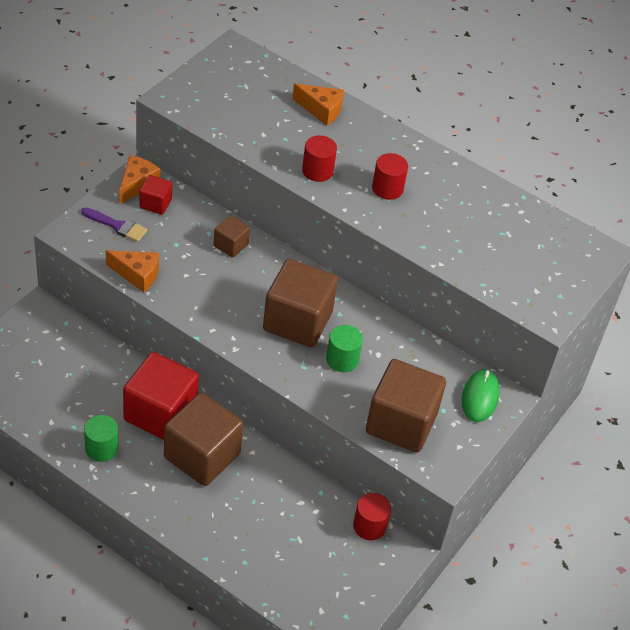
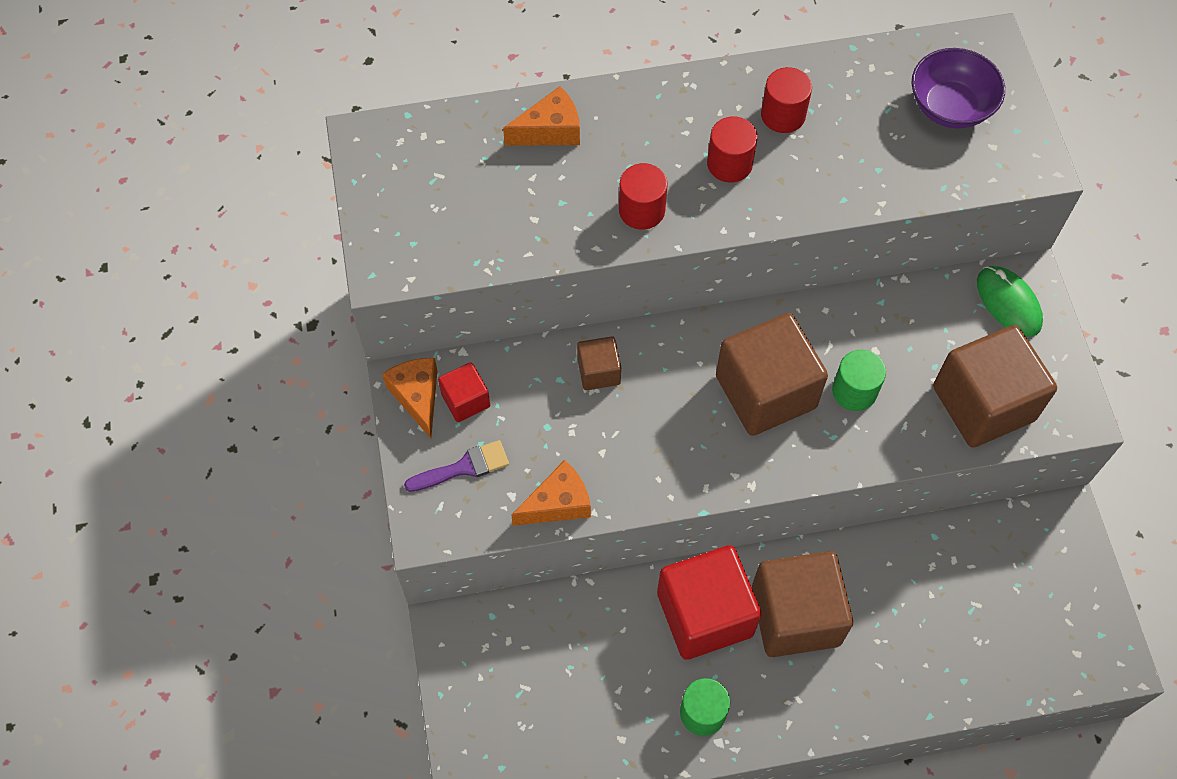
camera: 40 degrees left, 15 degrees up
(369, 526) = (1012, 524): red cylinder -> red cylinder (783, 115)
(538, 258) = (950, 106): none -> purple bowl

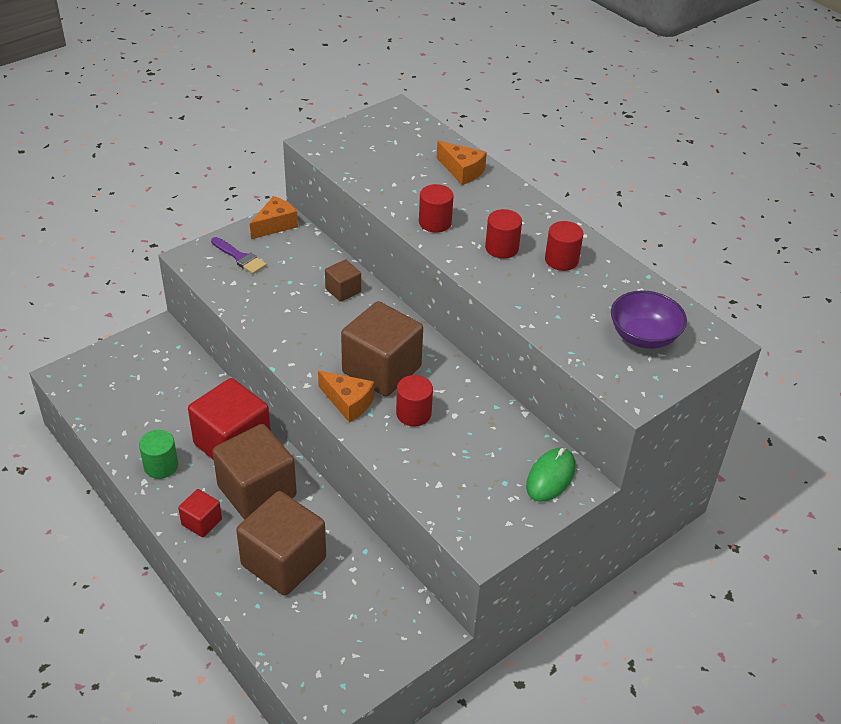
camera: 60 degrees right, 20 degrees down
(465, 400) = (285, 244): red cube -> red cube (201, 522)
(558, 503) = (239, 303): orange cheese -> orange cheese (348, 402)
(854, 391) = (413, 413): green cylinder -> red cylinder
(983, 403) = (453, 487): brown cube -> brown cube (283, 561)

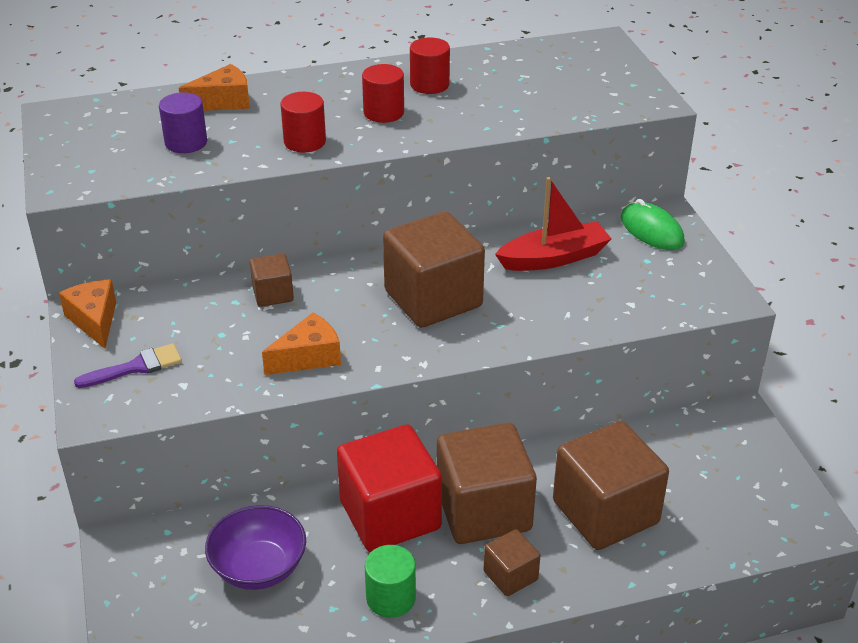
camera: 65 degrees left, 5 degrees down
(201, 522) = (510, 576): red cube -> brown cube
(348, 402) = (473, 337): orange cheese -> orange cheese (308, 357)
(398, 172) = (186, 142): none -> purple cylinder
(413, 413) = (517, 293): red cylinder -> none
(472, 424) = (554, 258): none -> red boat
(643, 336) = (573, 74): purple bowl -> purple bowl (259, 567)

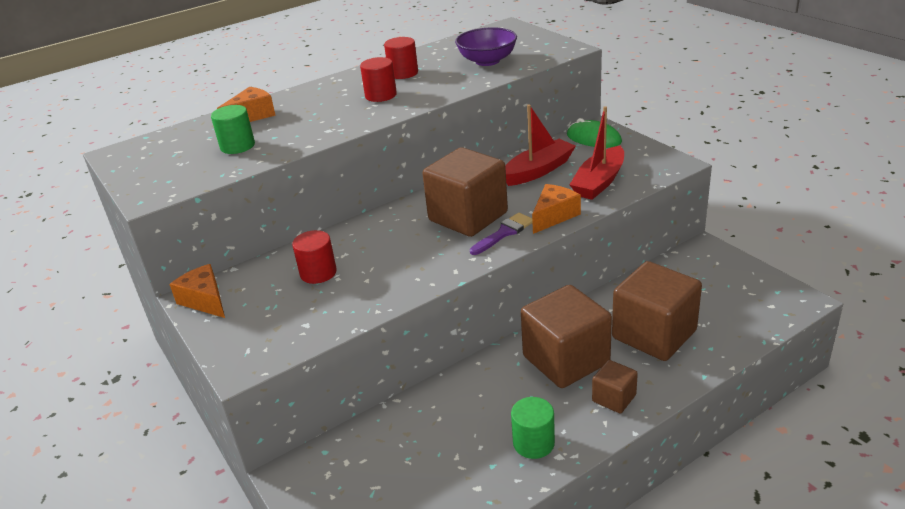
camera: 15 degrees left, 5 degrees down
(135, 367) = (258, 323): purple brush -> purple brush (504, 233)
(186, 142) = (237, 146): purple cylinder -> green cylinder
(259, 567) = (416, 454): purple bowl -> purple bowl (487, 61)
(273, 294) = (343, 245): brown cube -> none
(305, 142) = (332, 125): red cylinder -> red cylinder (318, 273)
(308, 357) = (397, 278): orange cheese -> orange cheese (554, 216)
(390, 515) = (498, 384): red cube -> none
(617, 297) = (599, 182): none -> red boat

